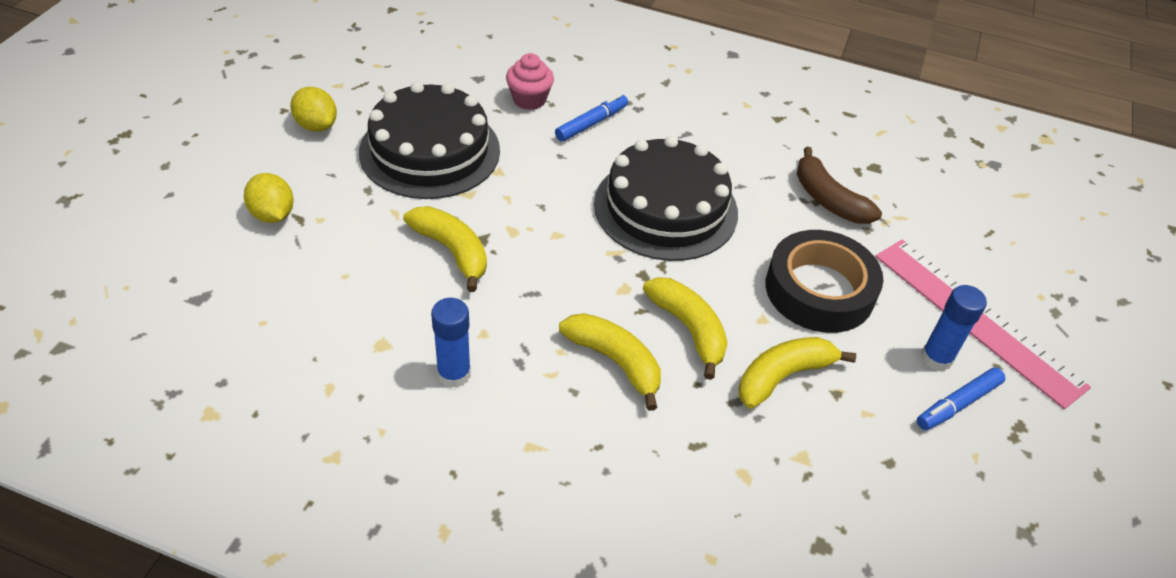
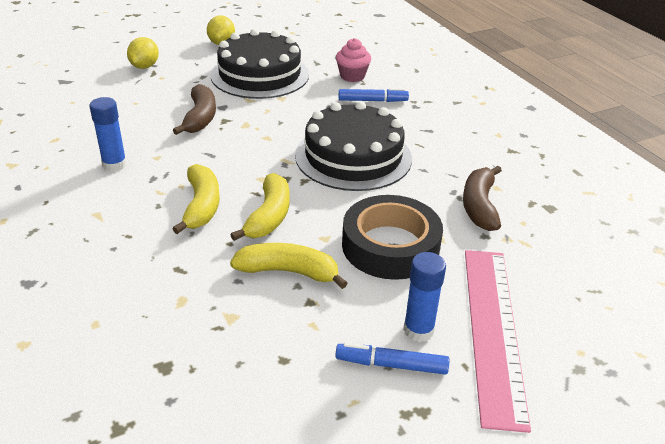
camera: 45 degrees right, 10 degrees down
(452, 251) = (200, 117): yellow banana -> brown banana

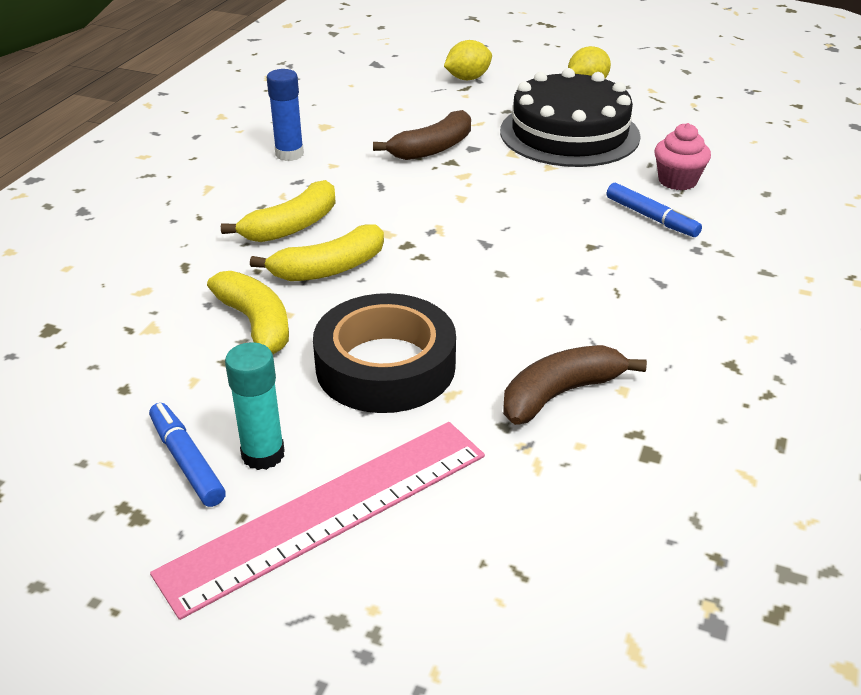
camera: 50 degrees right, 0 degrees up
(353, 156) = (514, 262): black cake -> none
(418, 330) = (263, 454): blue glue stick -> turquoise glue stick

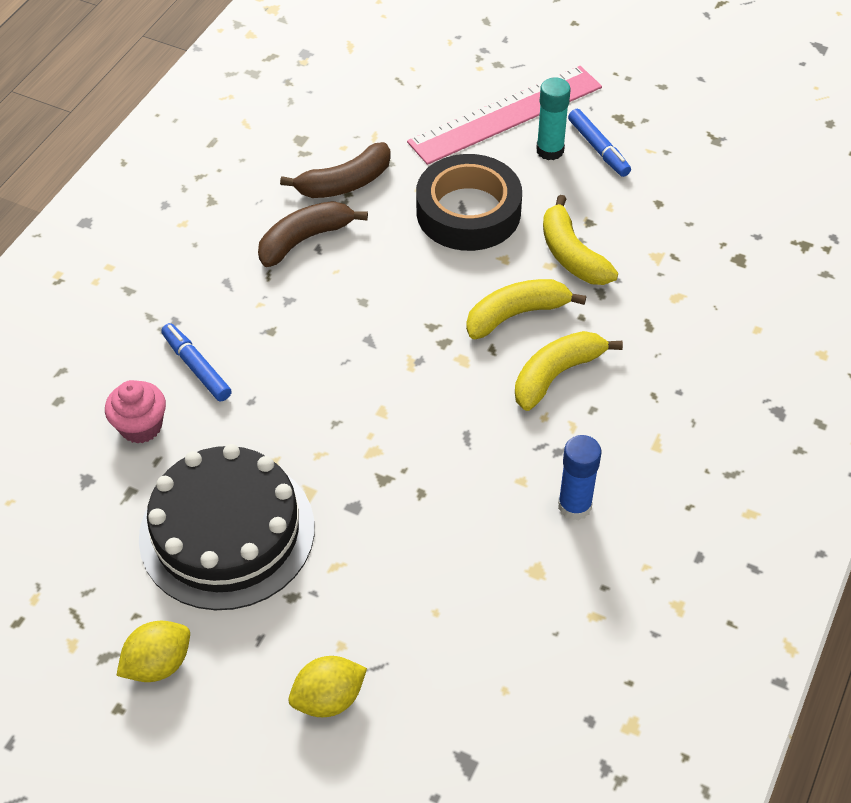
camera: 175 degrees left, 15 degrees up
(433, 148) = (402, 508): brown banana -> brown banana (304, 240)

